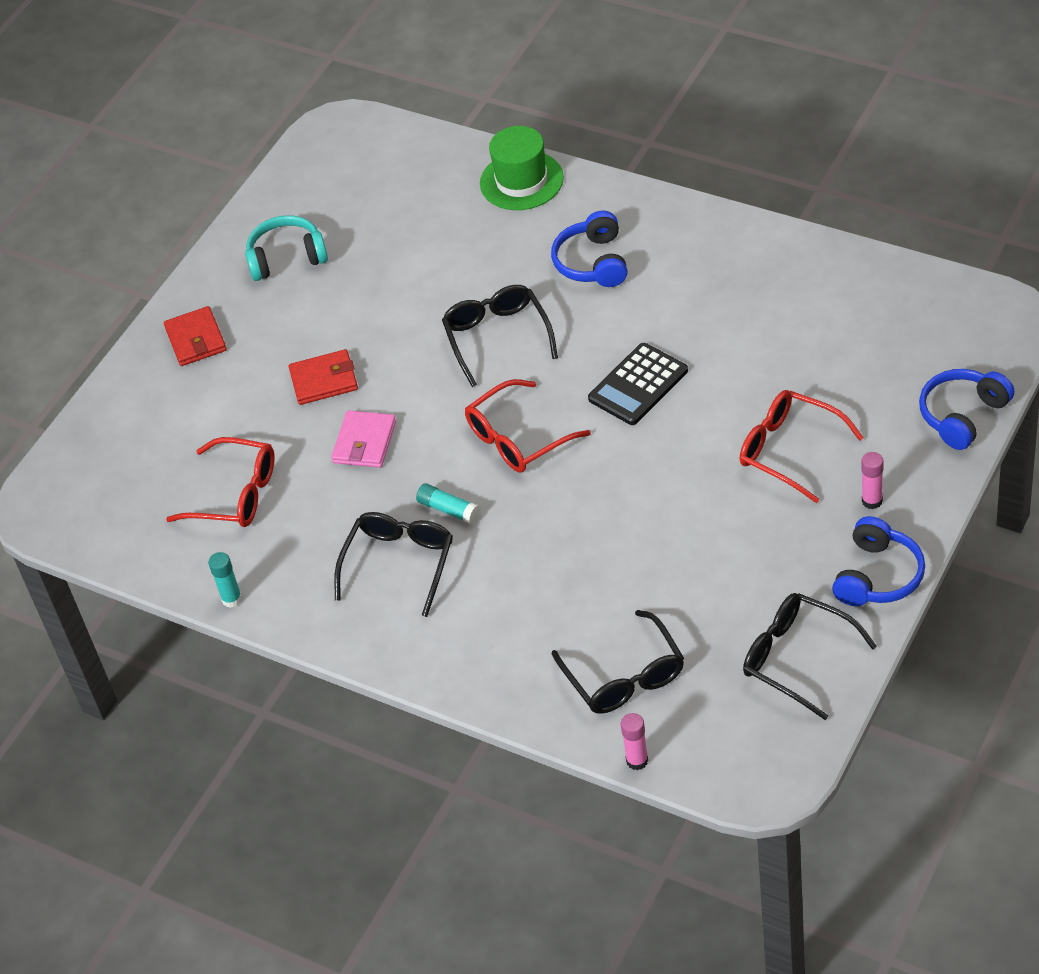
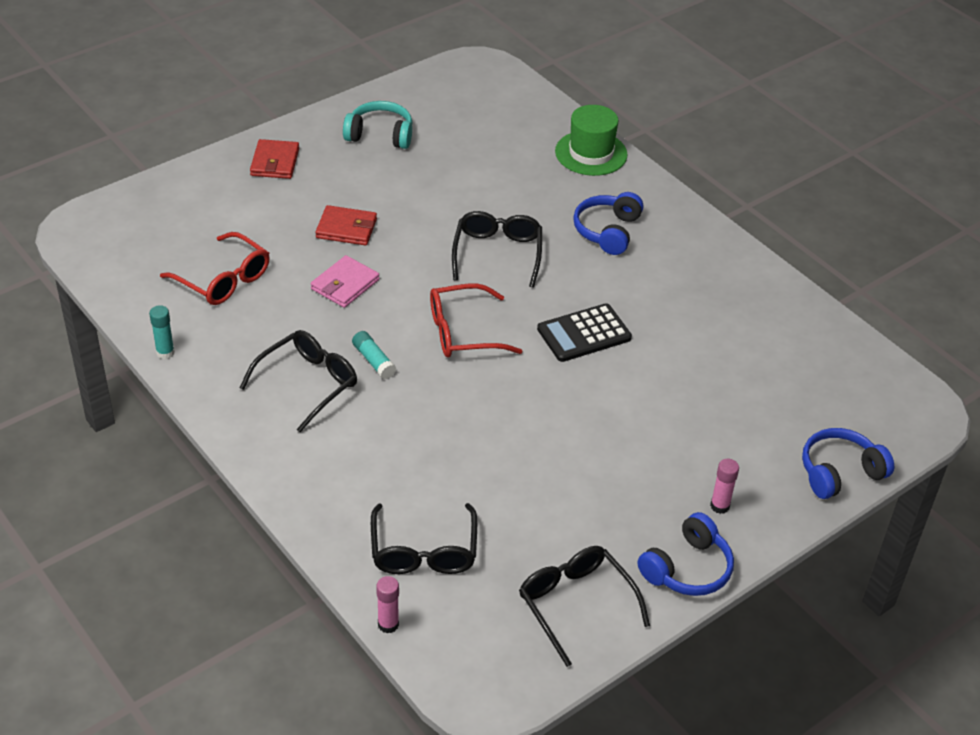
camera: 15 degrees right, 5 degrees down
(789, 450) = (675, 436): red glasses -> none

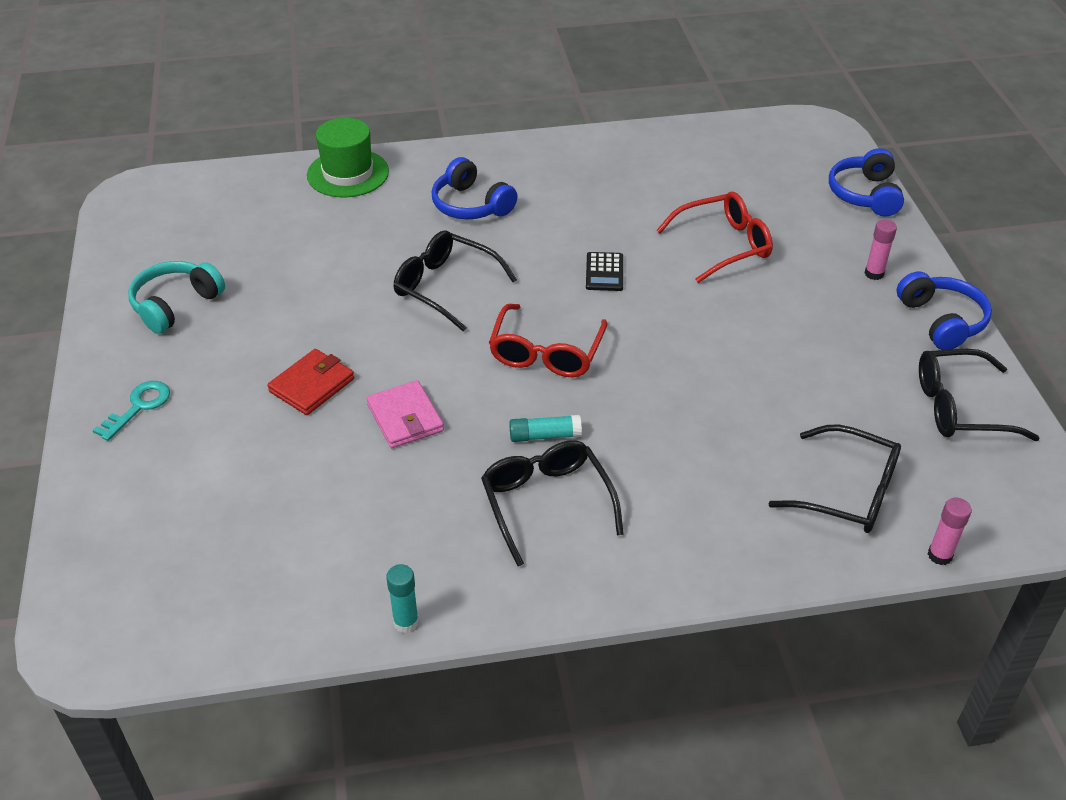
camera: 60 degrees left, 0 degrees up
(223, 280) = (314, 522): red glasses -> red glasses (723, 245)
(275, 162) = (139, 407): red wallet -> turquoise key
(584, 334) = (604, 272): black calculator -> black calculator, size x0.62

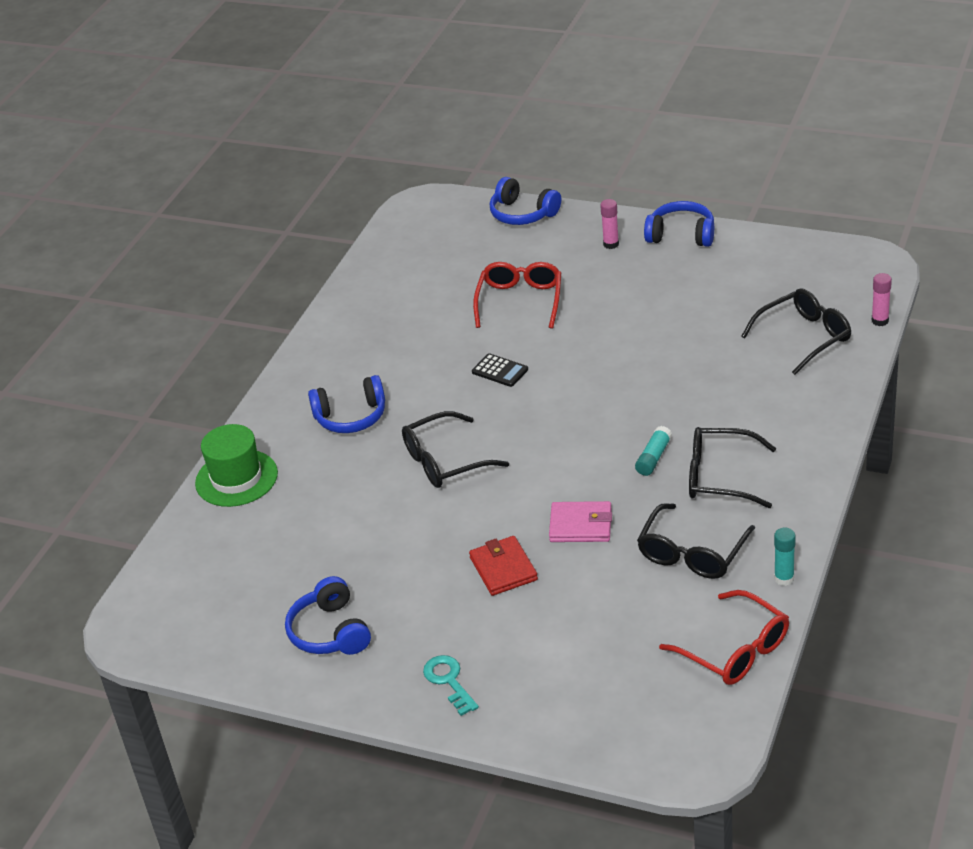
camera: 55 degrees left, 5 degrees down
(175, 305) = (330, 632): turquoise headphones -> blue headphones
(546, 353) = (566, 430): red glasses -> red glasses (735, 650)
(959, 407) = (765, 261): black glasses -> black glasses (692, 553)

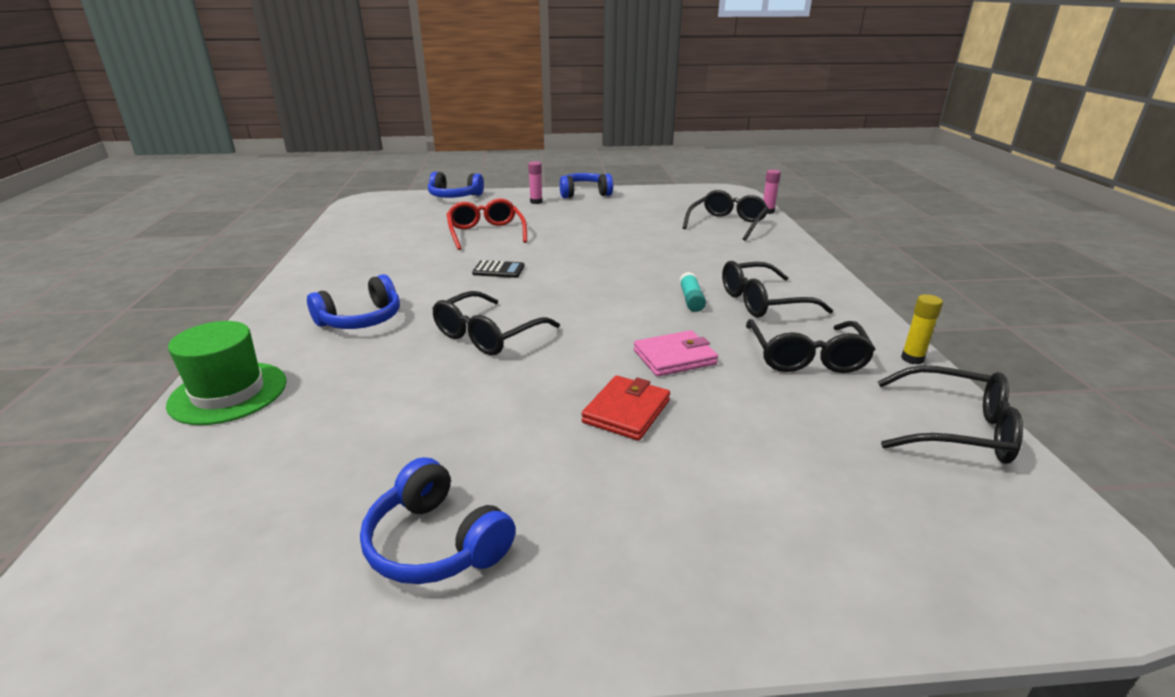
camera: 30 degrees left, 10 degrees down
(449, 681) = (664, 564): turquoise key -> none
(503, 569) = (626, 411): red wallet -> red wallet turned 75 degrees clockwise
(735, 650) = (955, 429): red glasses -> black glasses
(784, 578) = (912, 358): turquoise glue stick -> yellow glue stick

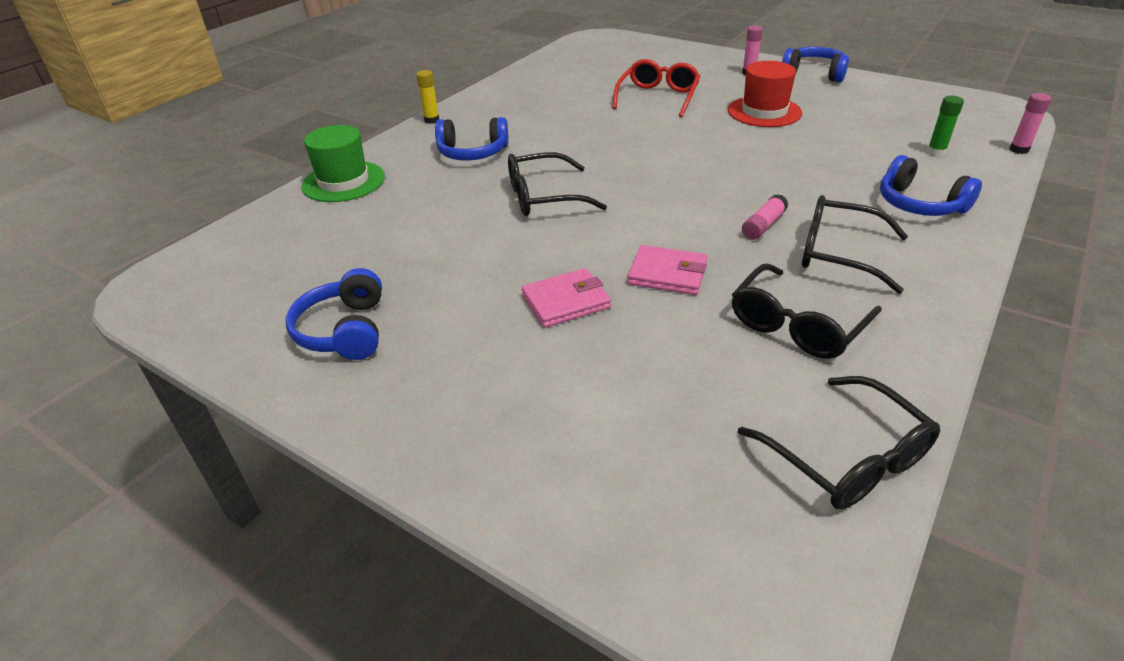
camera: 40 degrees right, 10 degrees up
(454, 196) = (677, 49): blue headphones -> blue headphones (919, 204)
(498, 270) = (623, 139): black calculator -> none
(584, 225) = (764, 112): none -> red hat
(626, 411) = (566, 301): red wallet -> pink wallet
(691, 299) = (763, 225): turquoise glue stick -> pink glue stick
(727, 224) = (936, 152): black glasses -> green glue stick
(912, 358) = (920, 376): yellow glue stick -> yellow glue stick (431, 120)

